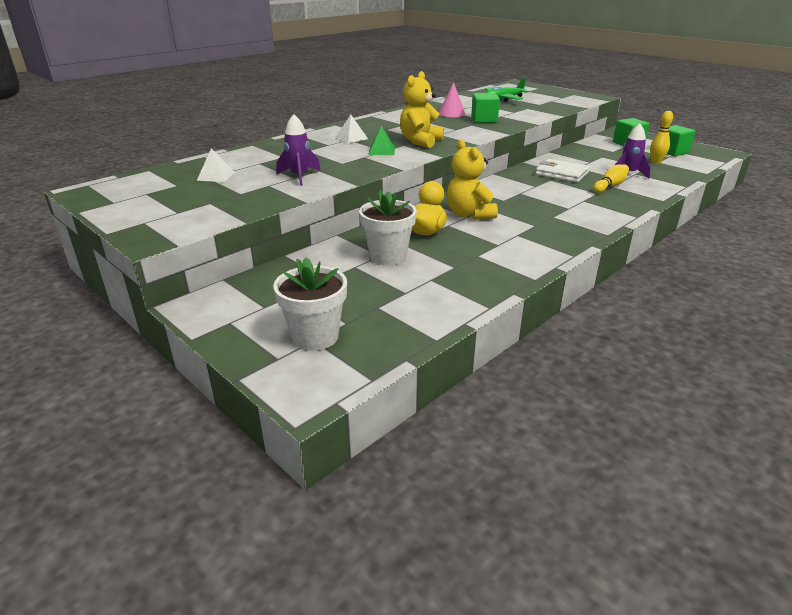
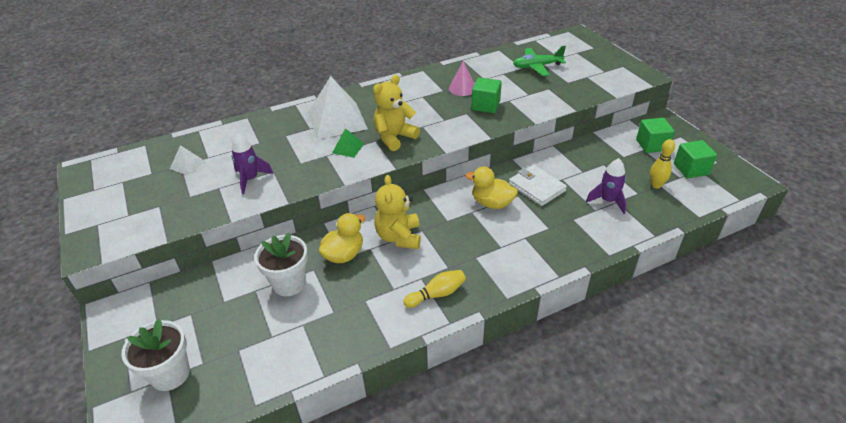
camera: 20 degrees right, 10 degrees up
(351, 138) = (337, 120): white pyramid -> white pyramid, size x2.21
(533, 186) = (492, 203): none -> yellow duck
(610, 186) = (571, 219): yellow bowling pin -> yellow bowling pin (437, 294)

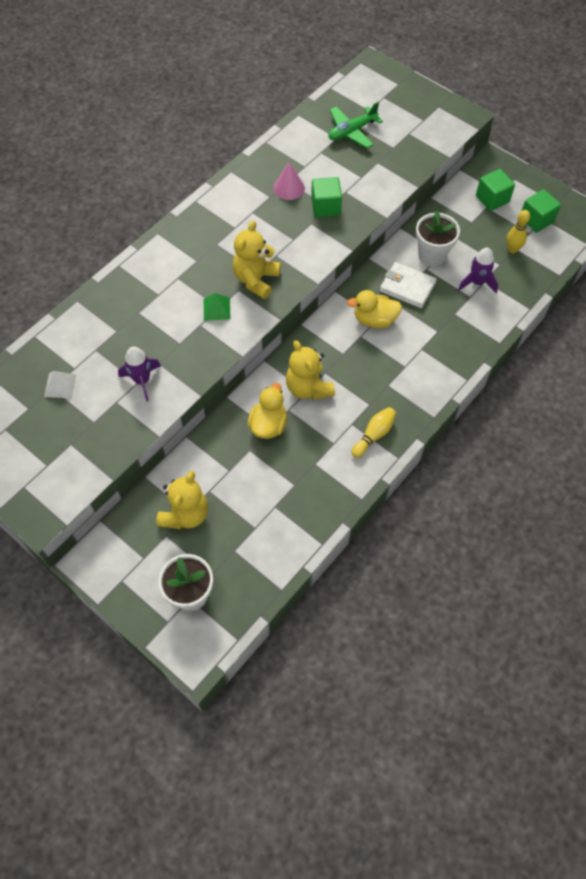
camera: 25 degrees left, 20 degrees up
(220, 302) = (185, 514): none -> yellow teddy bear
(289, 283) = (236, 472): white flower pot -> white flower pot (432, 255)
(337, 120) = (181, 274): white pyramid -> none

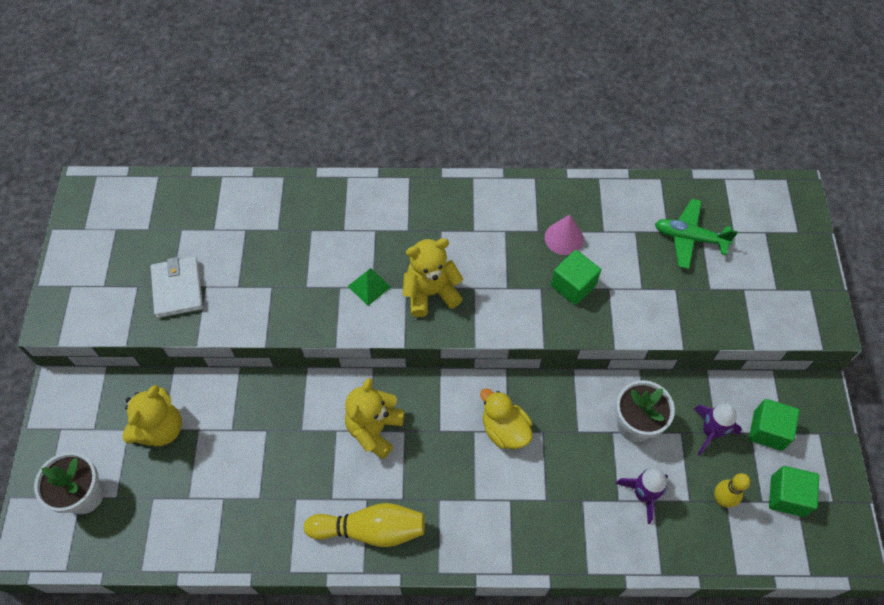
camera: 50 degrees right, 0 degrees up
(60, 385) = (188, 233): white pyramid -> none
(142, 380) = (243, 288): purple rocket -> purple rocket (710, 432)
(185, 514) = (160, 428): yellow teddy bear -> yellow teddy bear turned 45 degrees counterclockwise
(268, 425) = (305, 425): yellow duck -> none
(374, 435) = (370, 529): yellow bowling pin -> yellow bowling pin, size x1.57
(407, 287) = (572, 430): white wallet -> white wallet (177, 289)

